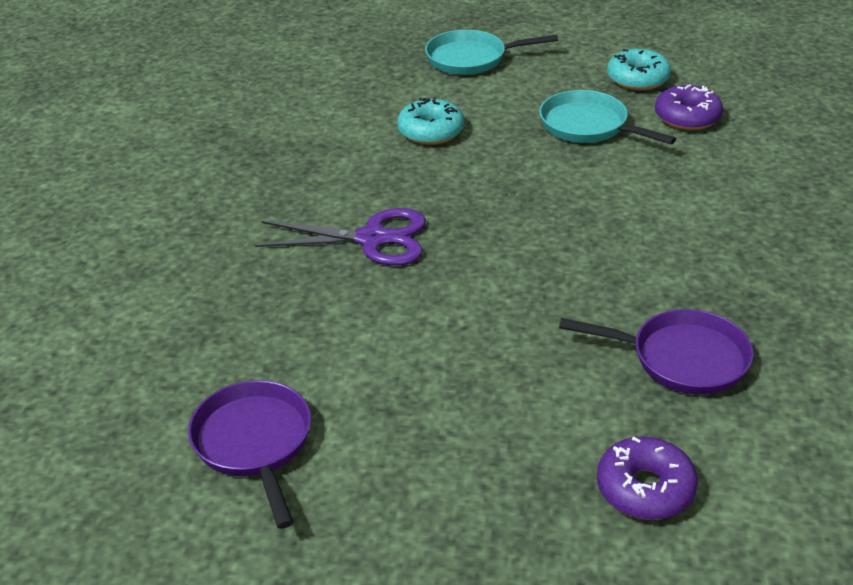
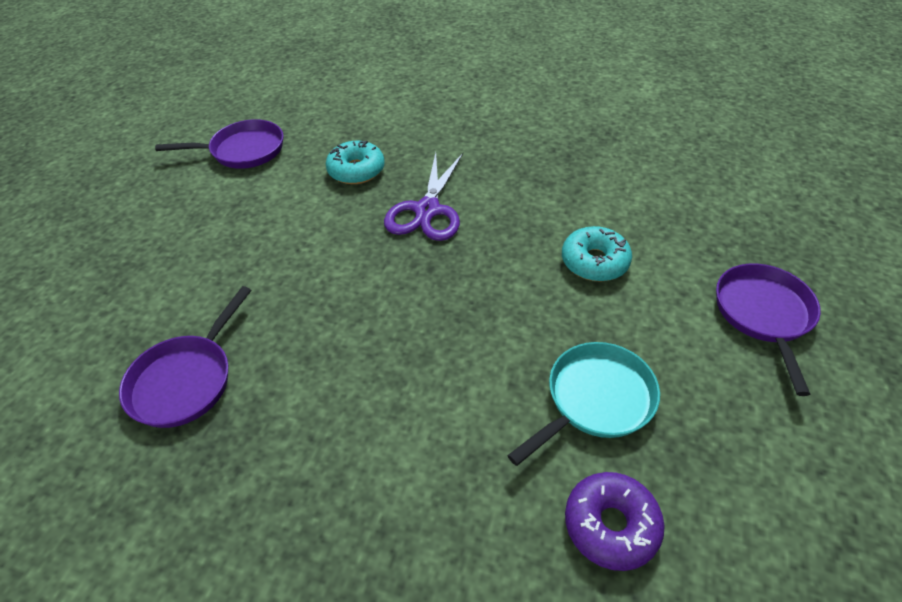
camera: 100 degrees right, 10 degrees up
(471, 59) = (763, 315): turquoise pan -> purple pan
(637, 79) = (724, 491): turquoise donut -> turquoise donut (356, 170)
(645, 489) = (81, 320): purple donut -> none

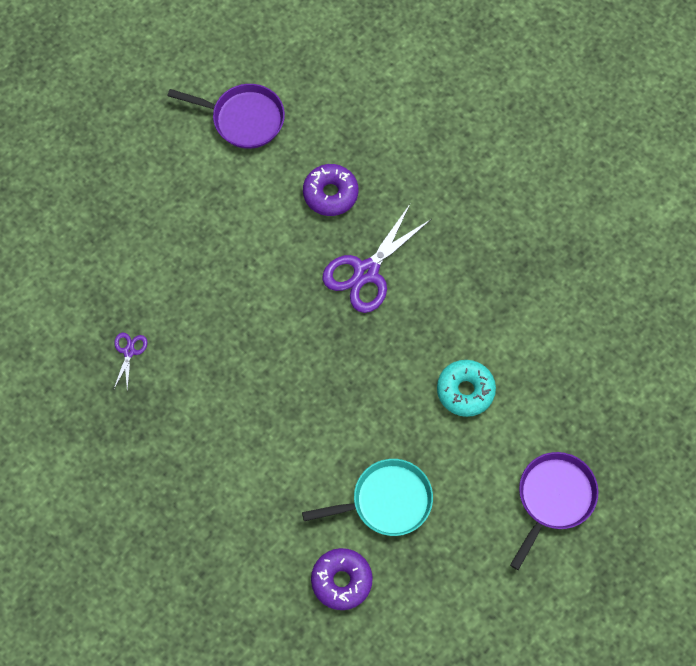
camera: 25 degrees right, 20 degrees up
(186, 380) = (129, 352): purple pan -> purple scissors
(356, 170) = (330, 194): turquoise donut -> purple donut

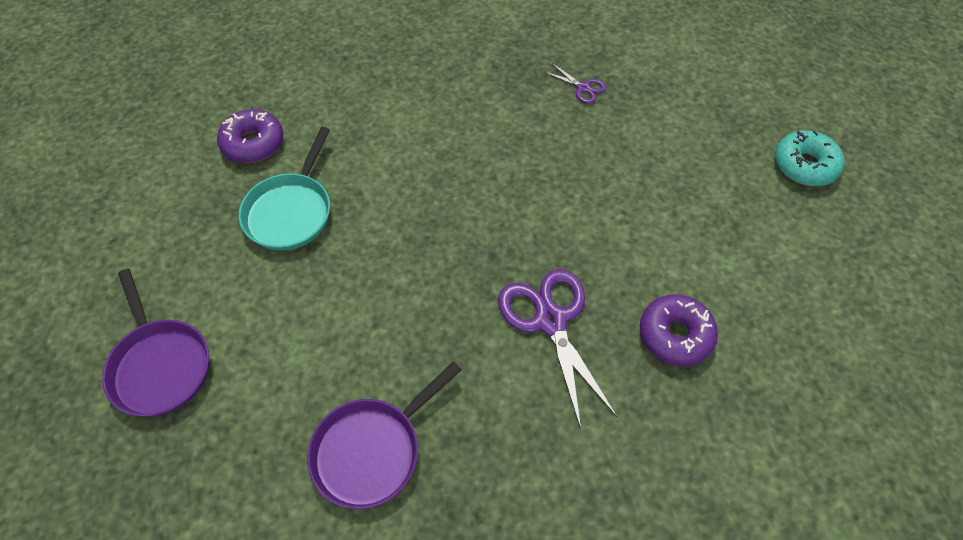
camera: 120 degrees right, 10 degrees down
(243, 119) = (823, 293): purple pan -> purple pan (372, 450)
(465, 391) = (343, 345): turquoise donut -> turquoise donut (804, 165)

